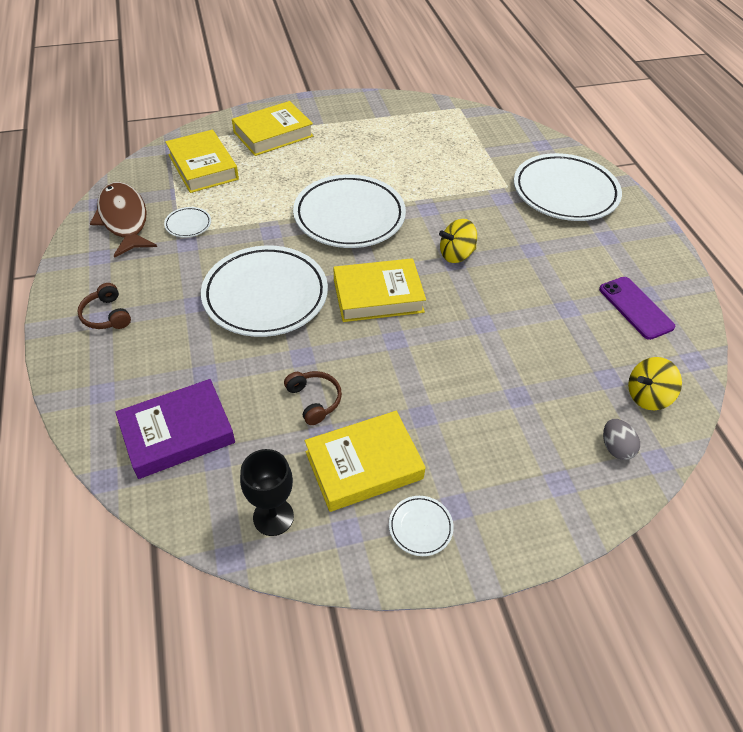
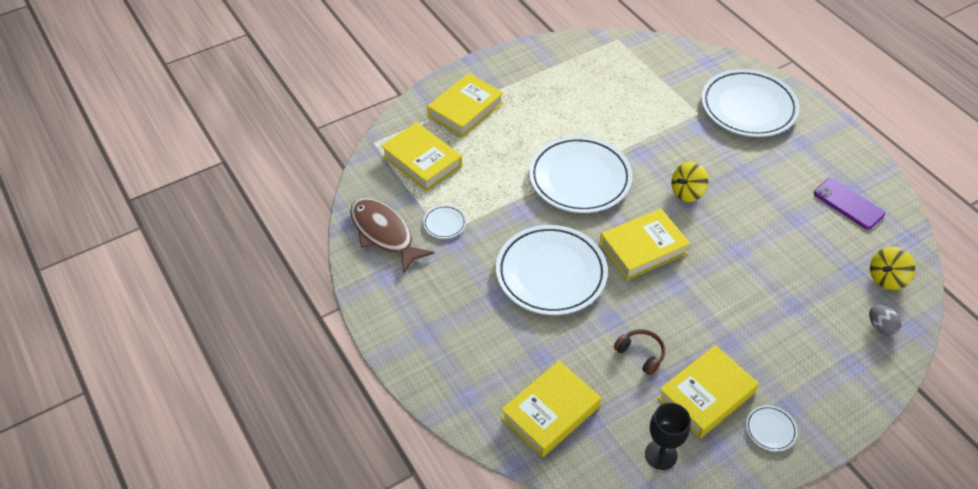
camera: 15 degrees left, 0 degrees up
(106, 315) = (428, 329): brown headphones -> none
(177, 433) = (550, 412): purple book -> yellow book

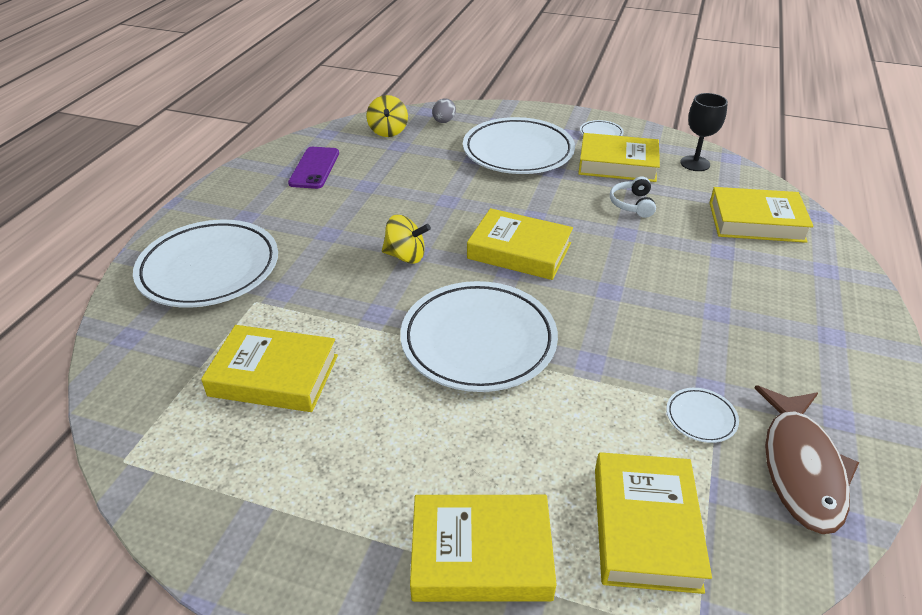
camera: 130 degrees left, 10 degrees down
(551, 273) = (634, 292): white plate -> white plate (518, 152)
(628, 97) = (274, 375): none -> yellow book
(641, 354) = (632, 204): brown headphones -> white headphones
(886, 278) = (388, 131): yellow spinning top -> yellow spinning top turned 75 degrees clockwise

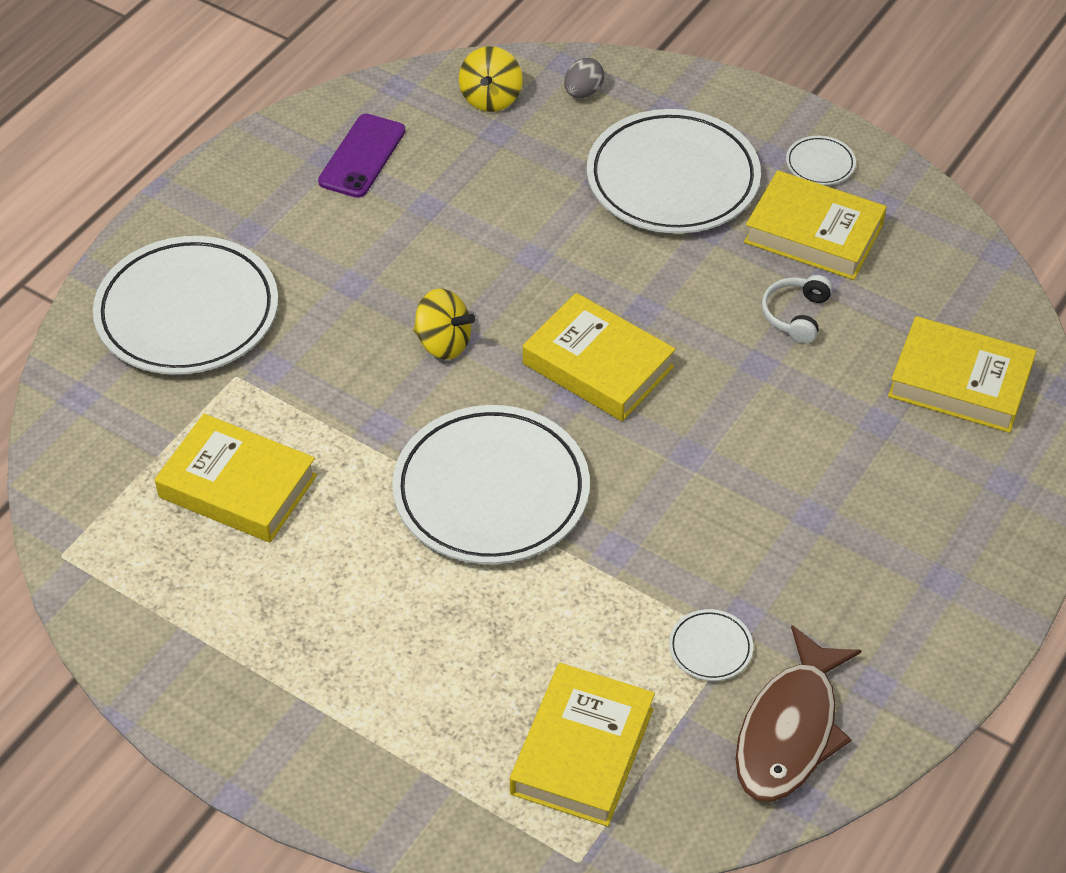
camera: 15 degrees right, 10 degrees up
(481, 554) = (401, 738): yellow book -> none
(695, 163) = (934, 255): black goblet -> none

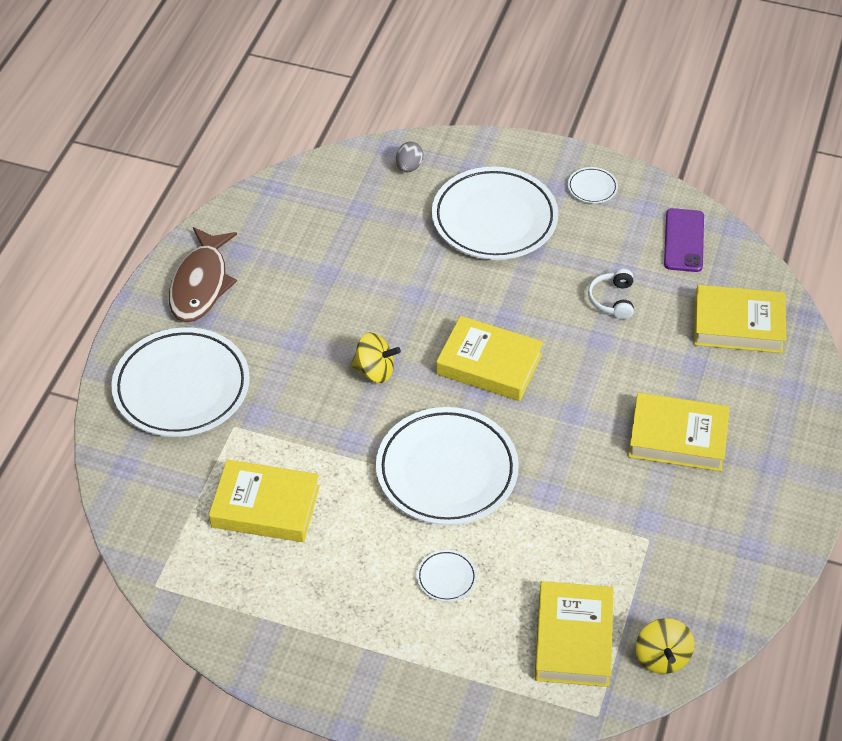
camera: 15 degrees left, 0 degrees up
(362, 156) = (267, 245): purple phone -> purple phone (684, 240)
(491, 98) = (344, 184): yellow spinning top -> yellow spinning top (662, 657)
(710, 648) = (635, 547): white plate -> white plate (446, 578)
(790, 730) = (707, 591): brown fish -> brown fish (201, 284)
(813, 233) = (605, 239): yellow book -> yellow book (677, 437)

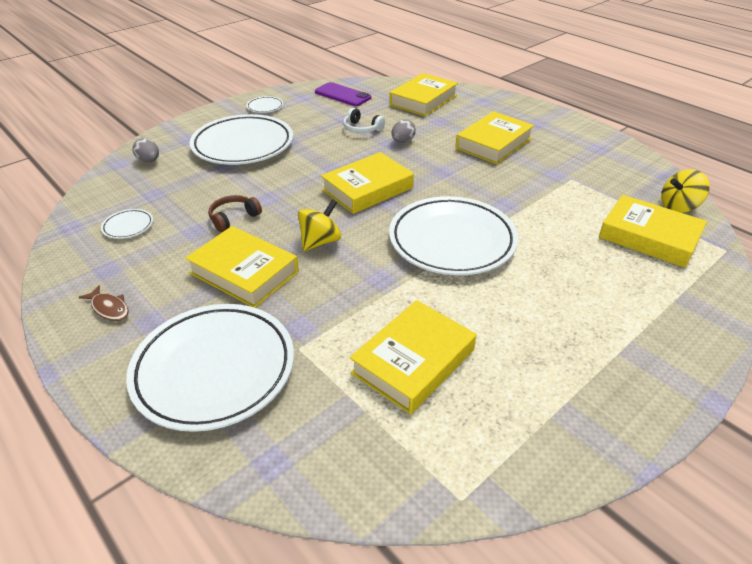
camera: 60 degrees left, 10 degrees down
(201, 284) = (109, 308): brown fish -> brown fish, size x0.46
(297, 341) = (244, 272): none -> yellow book
(365, 288) = (233, 218): none -> brown headphones
(446, 578) = (561, 277): white plate -> white plate (128, 226)
(612, 350) = (402, 141): none -> grey egg
(662, 657) = (678, 206): yellow spinning top -> yellow spinning top turned 135 degrees clockwise

